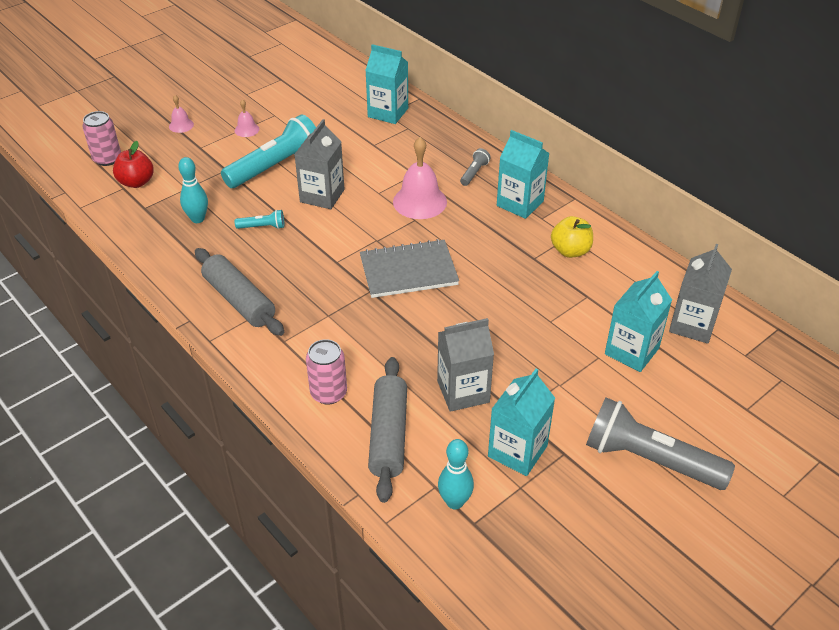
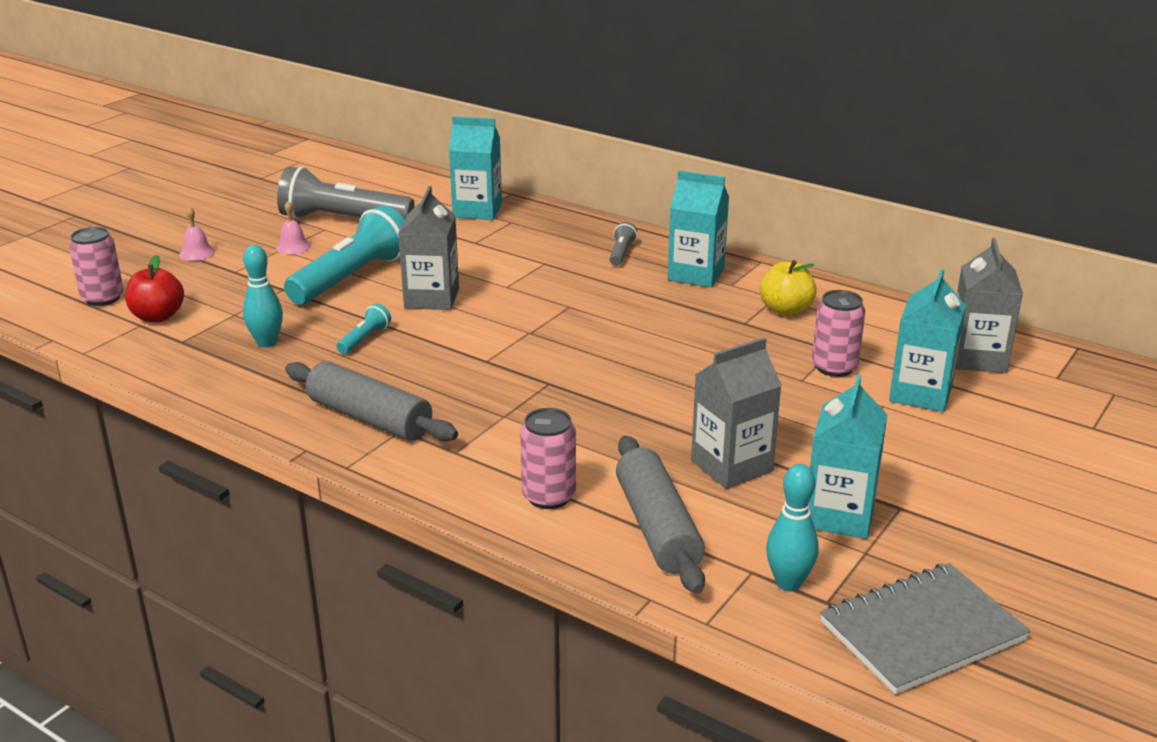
camera: 15 degrees left, 15 degrees down
(262, 227) = (364, 339): turquoise flashlight -> turquoise flashlight turned 45 degrees counterclockwise
(408, 271) = (589, 356): grey notebook -> grey notebook (922, 631)
(420, 201) = (566, 288): pink bell -> none
(580, 314) = (834, 367): none -> pink can
(649, 459) = (1010, 495): grey flashlight -> grey flashlight (342, 220)

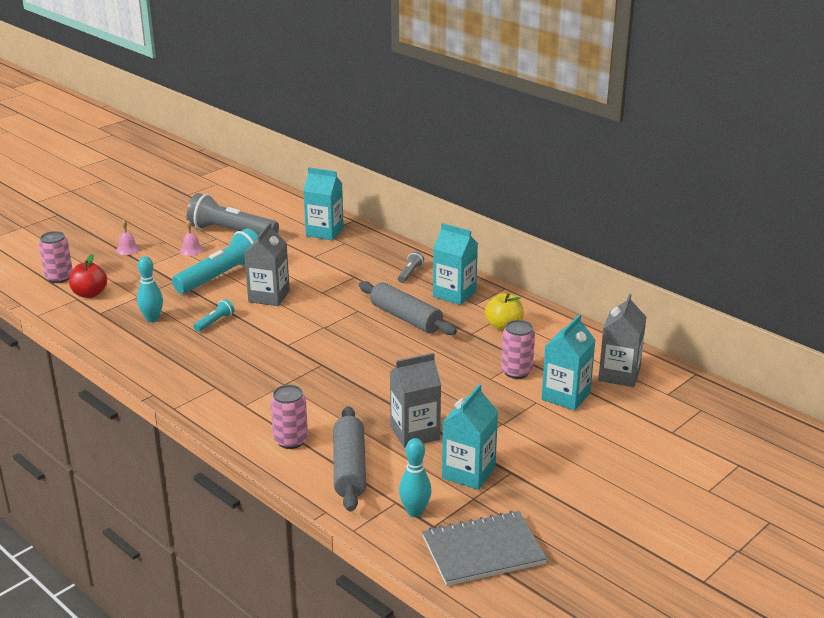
camera: 10 degrees right, 0 degrees up
(369, 418) = (199, 377): grey rolling pin -> grey rolling pin (405, 318)

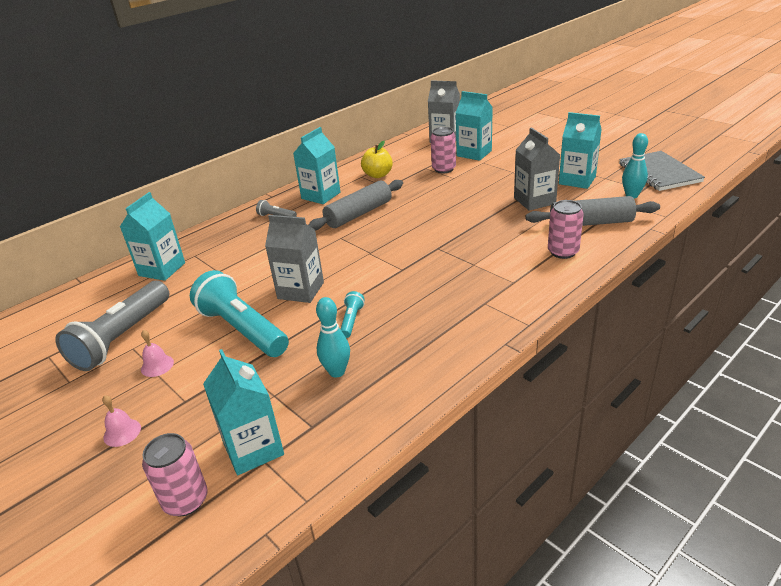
camera: 85 degrees left, 5 degrees up
(90, 294) = (253, 449): red apple -> turquoise carton
(215, 322) = (351, 320): turquoise flashlight -> turquoise flashlight turned 60 degrees clockwise

